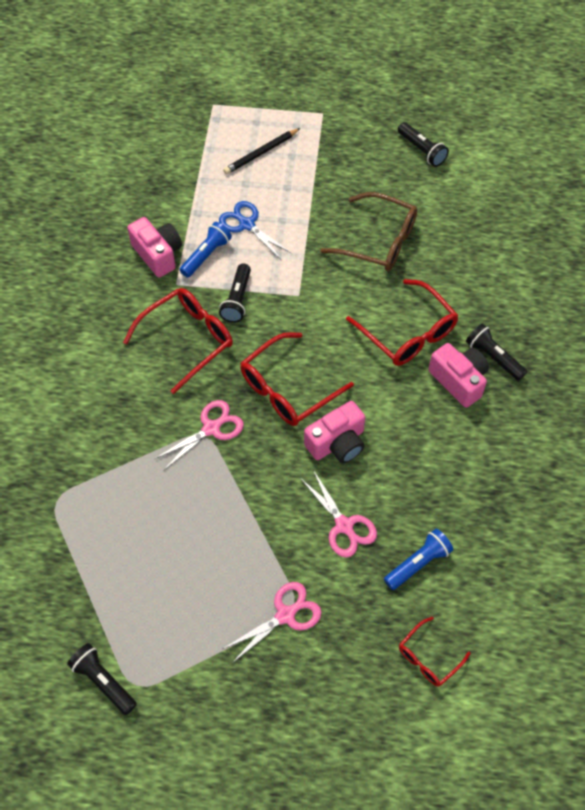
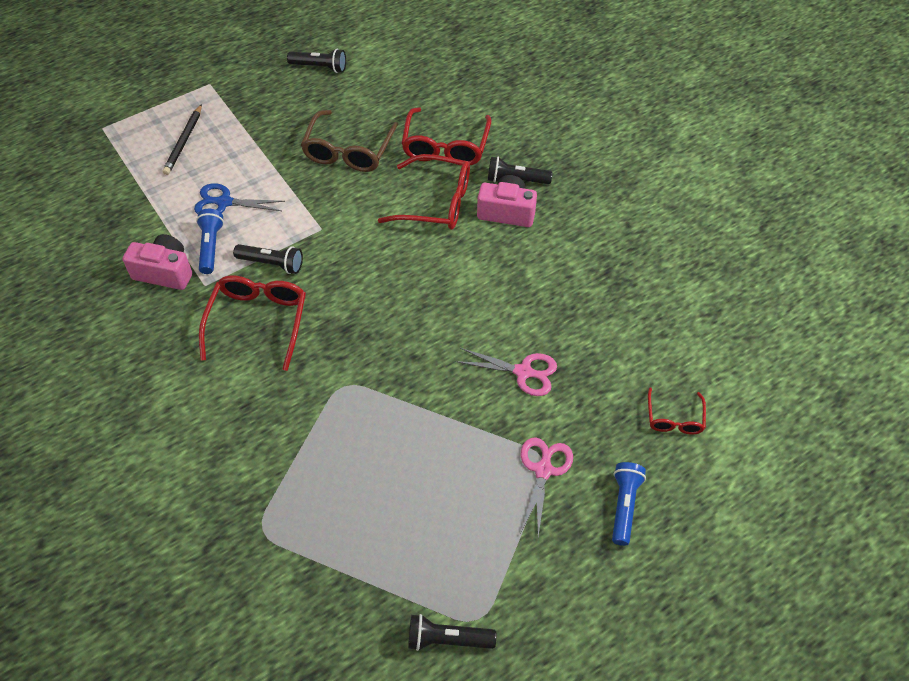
camera: 40 degrees left, 5 degrees down
(211, 428) = (346, 375): pink scissors -> none
(237, 299) = (272, 264): black flashlight -> black flashlight turned 45 degrees counterclockwise
(288, 388) = (381, 303): red glasses -> red glasses (445, 146)
(337, 443) = (459, 316): pink camera -> none
(378, 241) = (348, 151): brown glasses -> brown glasses turned 120 degrees clockwise
(418, 563) = (603, 359): blue flashlight -> blue flashlight (624, 506)

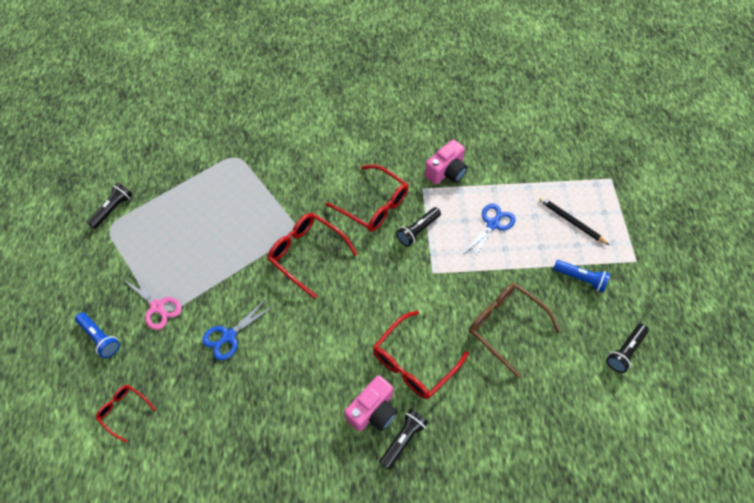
camera: 120 degrees right, 5 degrees up
(211, 247) = (454, 202): blue flashlight -> blue flashlight (581, 279)
(445, 146) = (473, 404): red glasses -> red glasses (307, 254)
(524, 372) = (228, 336): pink scissors -> blue scissors

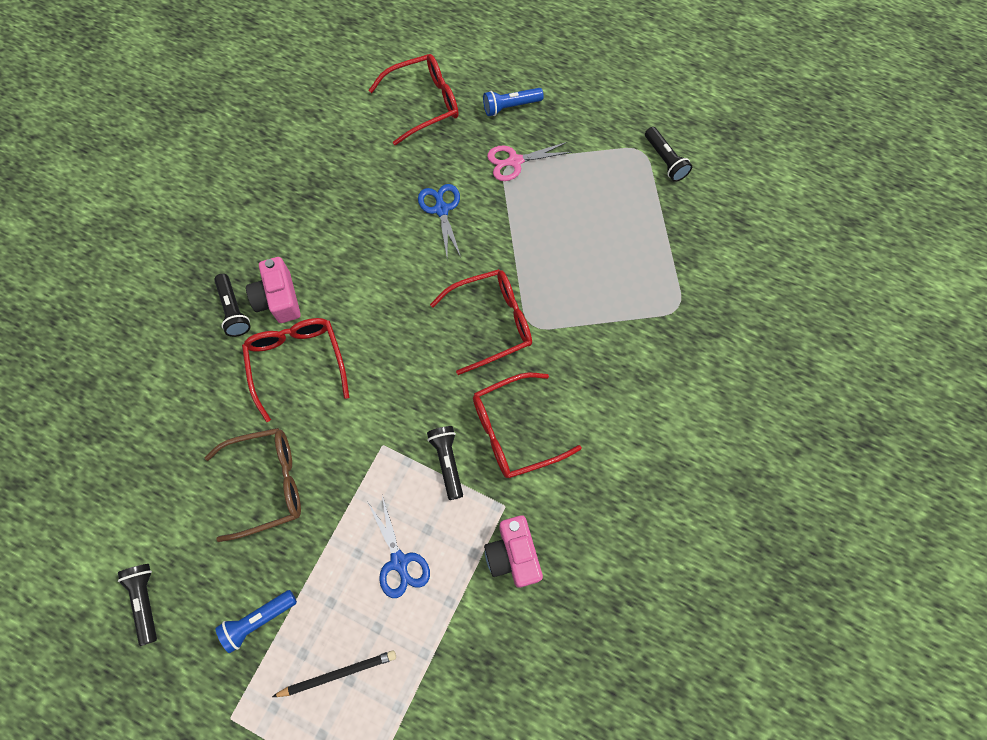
camera: 120 degrees right, 10 degrees up
(124, 411) = (423, 104): red glasses -> red glasses, size x1.80

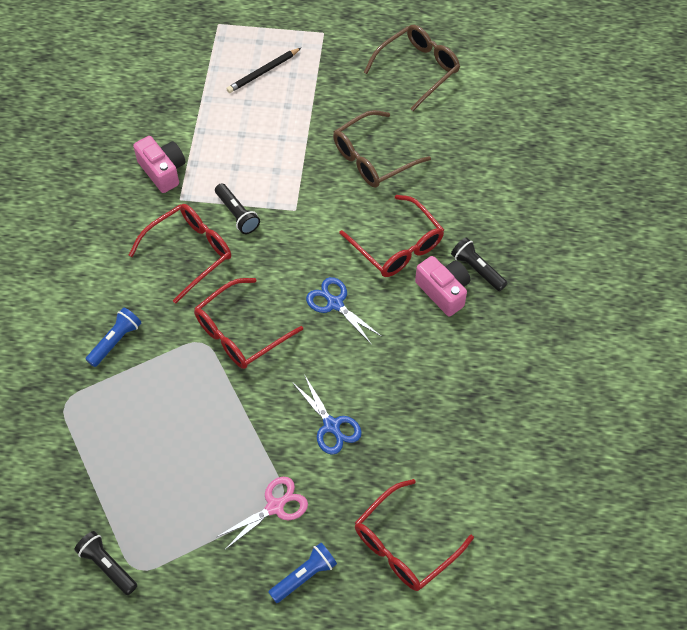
camera: 160 degrees right, 10 degrees down
(146, 601) = (417, 69): black flashlight -> brown glasses
(258, 620) = (333, 82): blue flashlight -> blue flashlight (115, 341)
(399, 562) = (248, 141): blue scissors -> blue scissors (335, 303)

